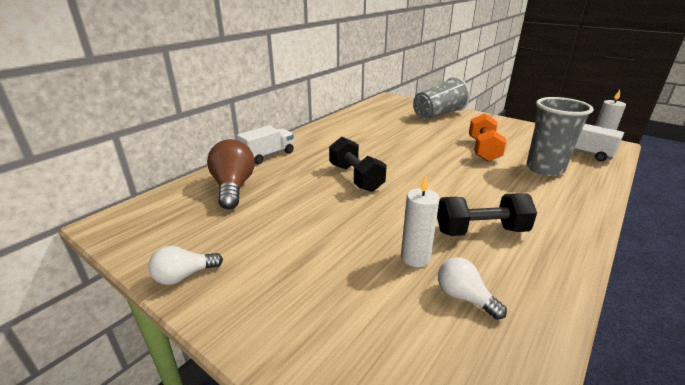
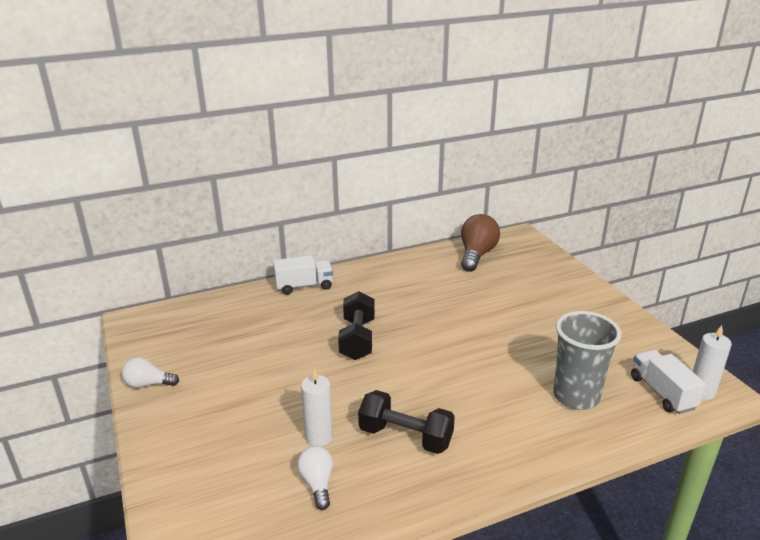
camera: 30 degrees right, 0 degrees up
(233, 187) = (244, 315): brown light bulb -> brown light bulb (476, 255)
(438, 114) = (551, 279): grey cup -> none
(483, 150) = (537, 348): orange dumbbell -> none

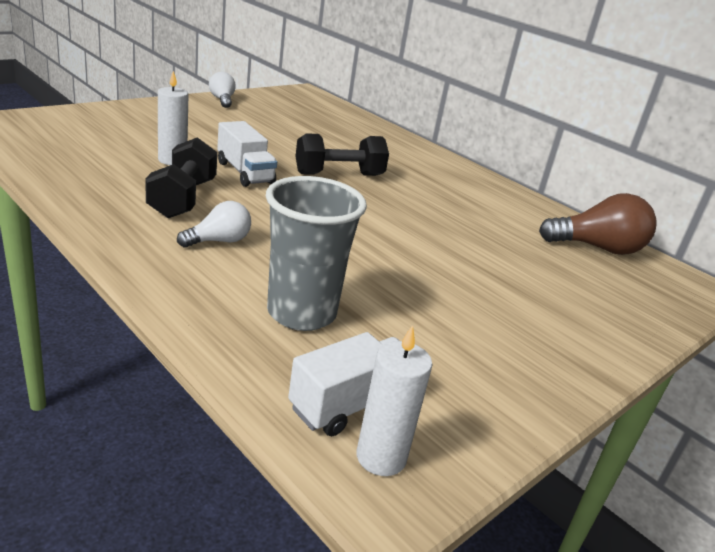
camera: 65 degrees right, 0 degrees up
(304, 286) = (415, 149): white truck -> white truck (245, 173)
(317, 484) = (107, 161): white light bulb -> white light bulb (219, 241)

